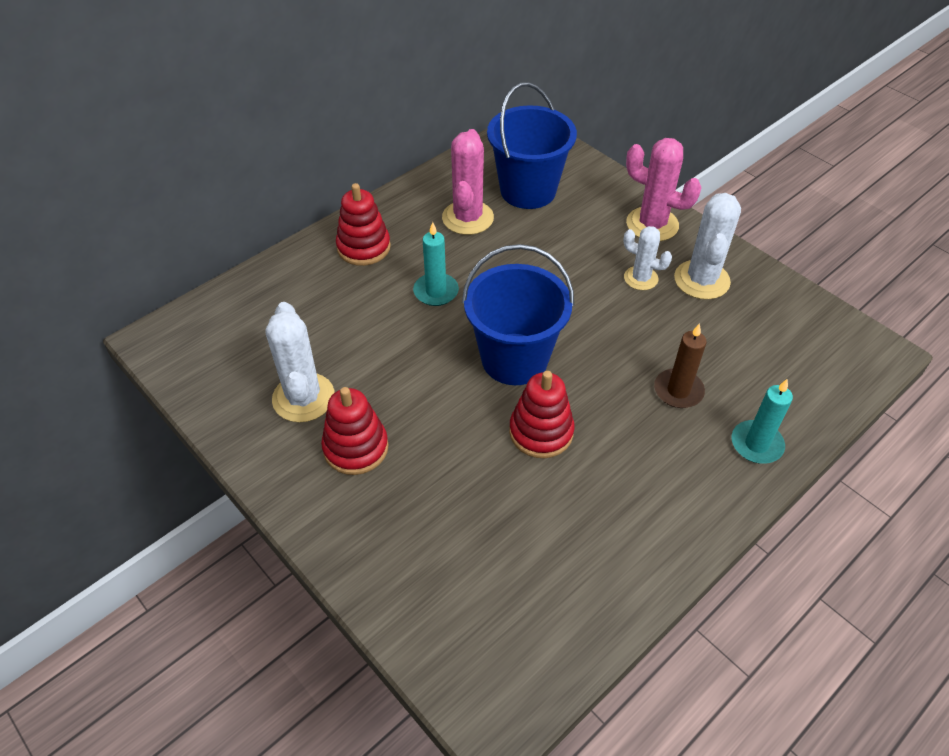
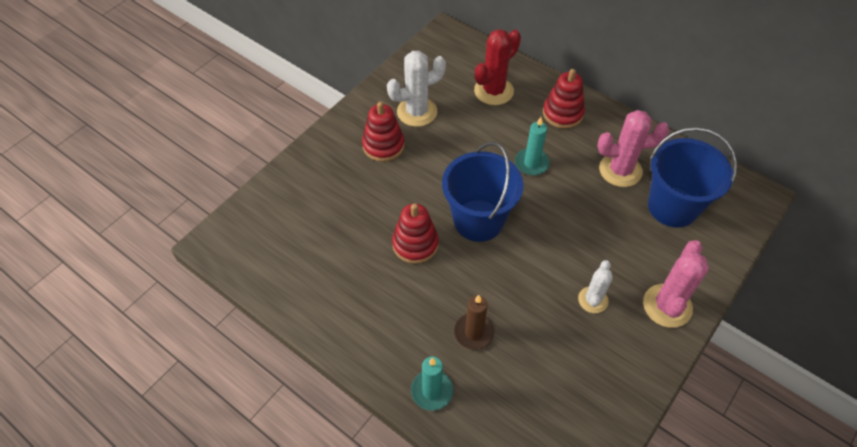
camera: 80 degrees right, 5 degrees up
(297, 306) = (493, 91): none -> red cactus
(701, 280) = (607, 349): white cactus -> none

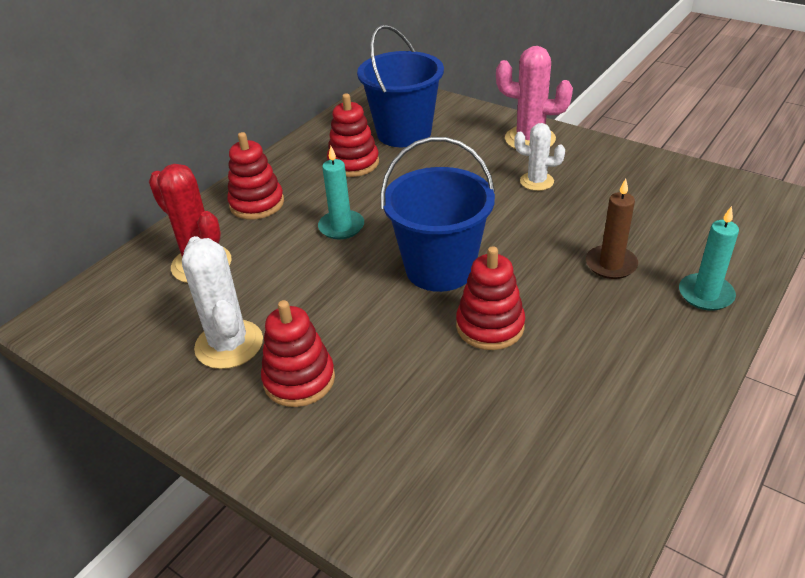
camera: 90 degrees left, 15 degrees down
(620, 170) = (353, 163): pink cactus -> red stacking toy

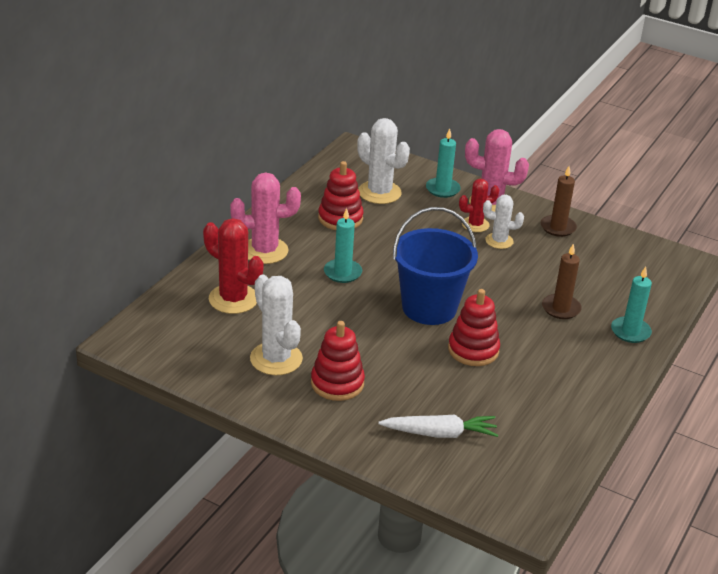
camera: 10 degrees left, 5 degrees down
(257, 204) = (264, 251): red stacking toy -> pink cactus
(404, 133) = (379, 192): blue bucket -> white cactus
(427, 460) = (440, 433): none -> white carrot
(476, 126) = (442, 189): none -> turquoise candle
(509, 163) = (475, 224): none -> red cactus
(609, 163) = (558, 227): none -> brown candle

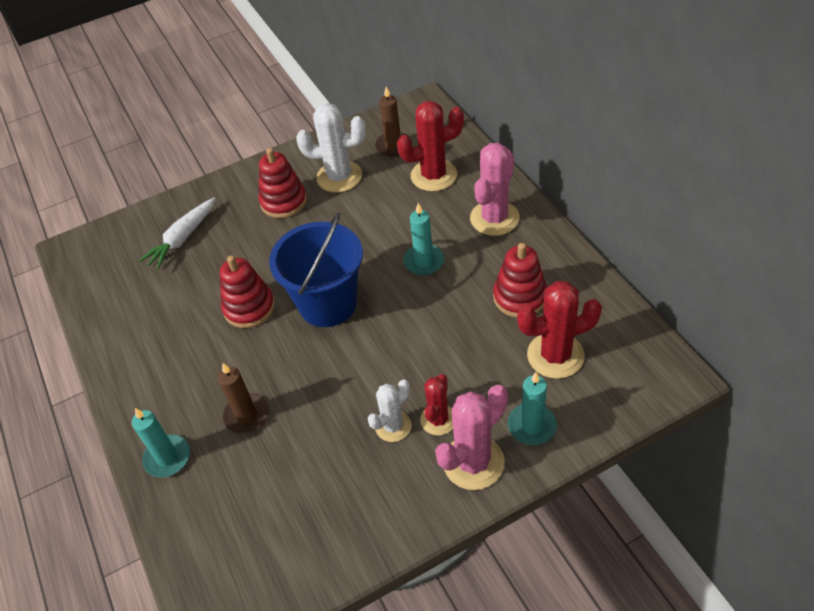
camera: 130 degrees right, 15 degrees up
(379, 192) = (555, 355): white cactus -> red cactus
(558, 227) = (381, 510): brown candle -> brown candle (393, 146)

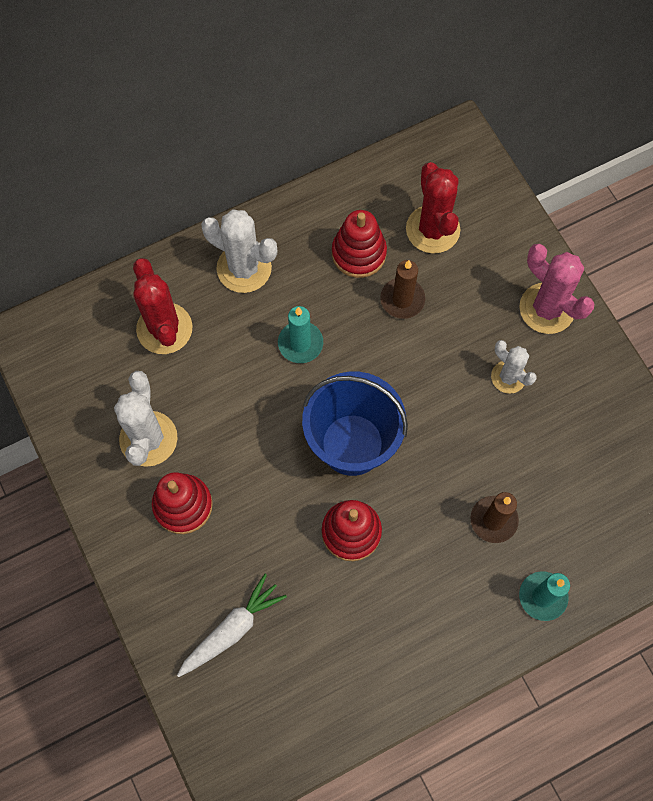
camera: 95 degrees left, 20 degrees up
(182, 239) = (232, 629): white carrot -> white carrot turned 75 degrees counterclockwise
(393, 146) = (102, 374): brown candle -> brown candle (402, 299)
(438, 419) = (501, 336): red cactus -> none
(494, 218) = (244, 268): pink cactus -> white cactus
(532, 426) = (509, 257): turquoise candle -> none

